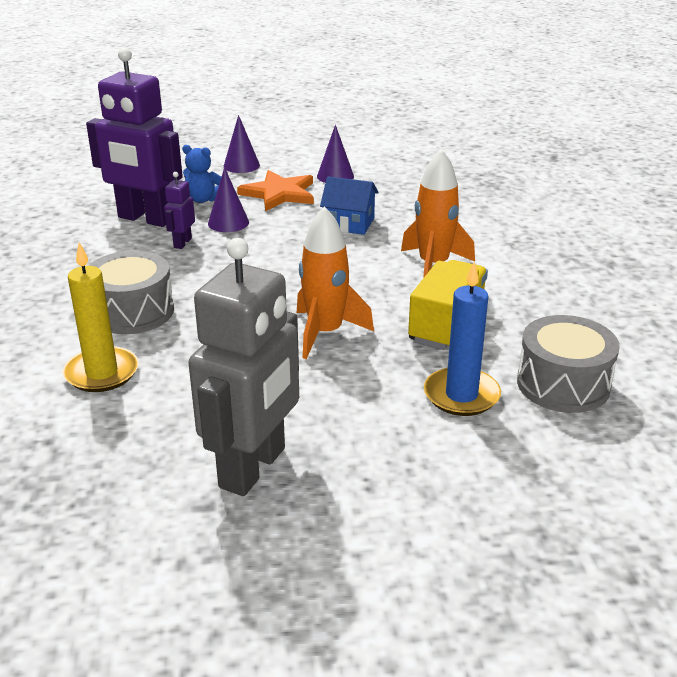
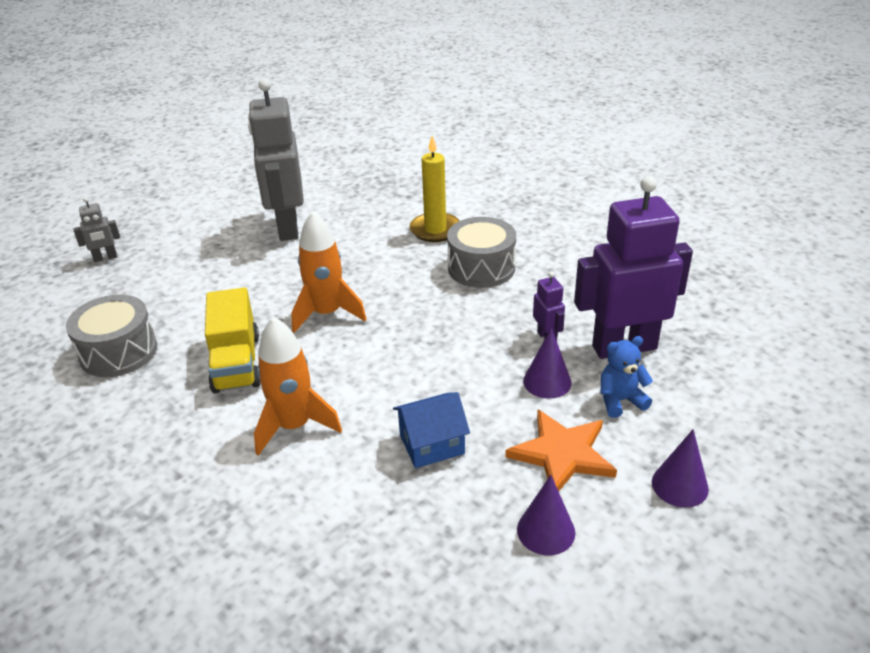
camera: 145 degrees right, 5 degrees up
(461, 395) = (192, 312): blue candle -> none
(546, 545) = (105, 258): none -> grey robot

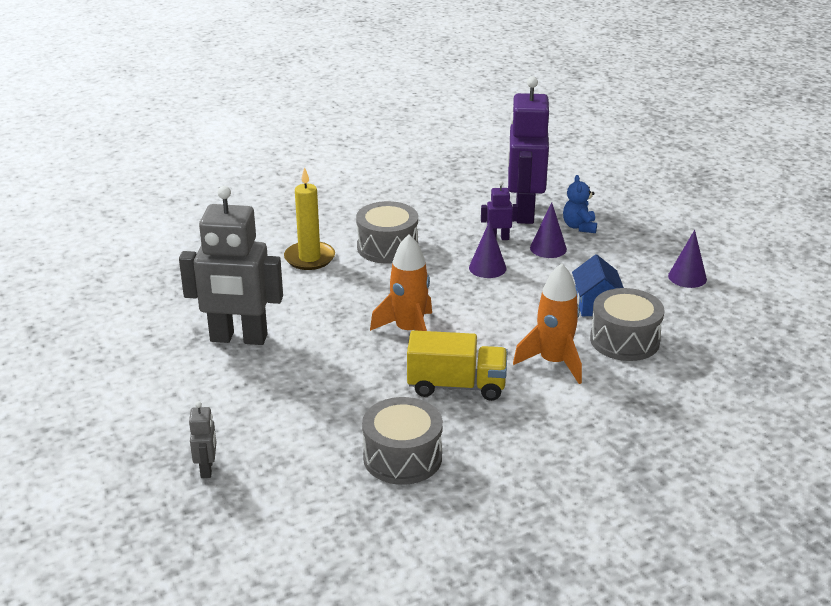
camera: 75 degrees left, 5 degrees down
(358, 482) = (624, 340): none -> grey drum
(562, 454) = (622, 258): orange star -> none
(679, 485) = (662, 226): purple cone -> purple cone (487, 268)

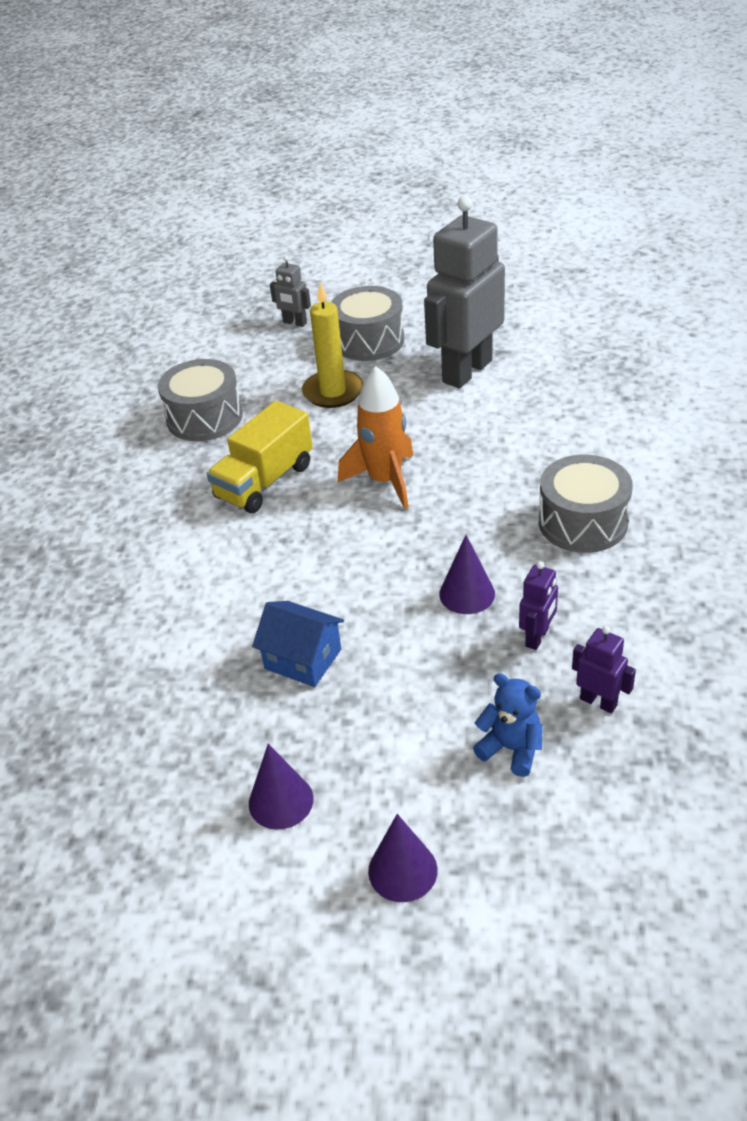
camera: 125 degrees right, 10 degrees up
(309, 258) = (597, 452): yellow candle -> yellow candle (333, 392)
(524, 212) = (598, 702): purple robot -> purple robot, size x0.43
(548, 248) = (473, 679): purple cone -> purple cone (402, 870)
(553, 362) = (233, 566): orange rocket -> none
(624, 340) = (213, 646): grey drum -> grey drum (369, 341)

